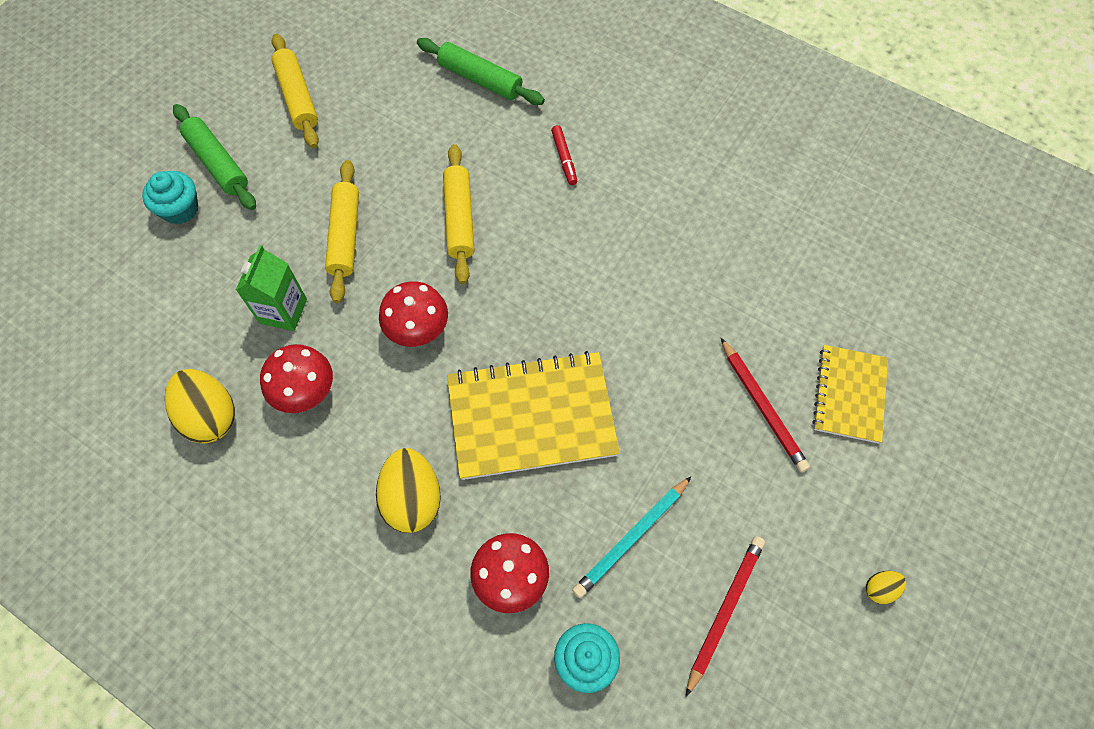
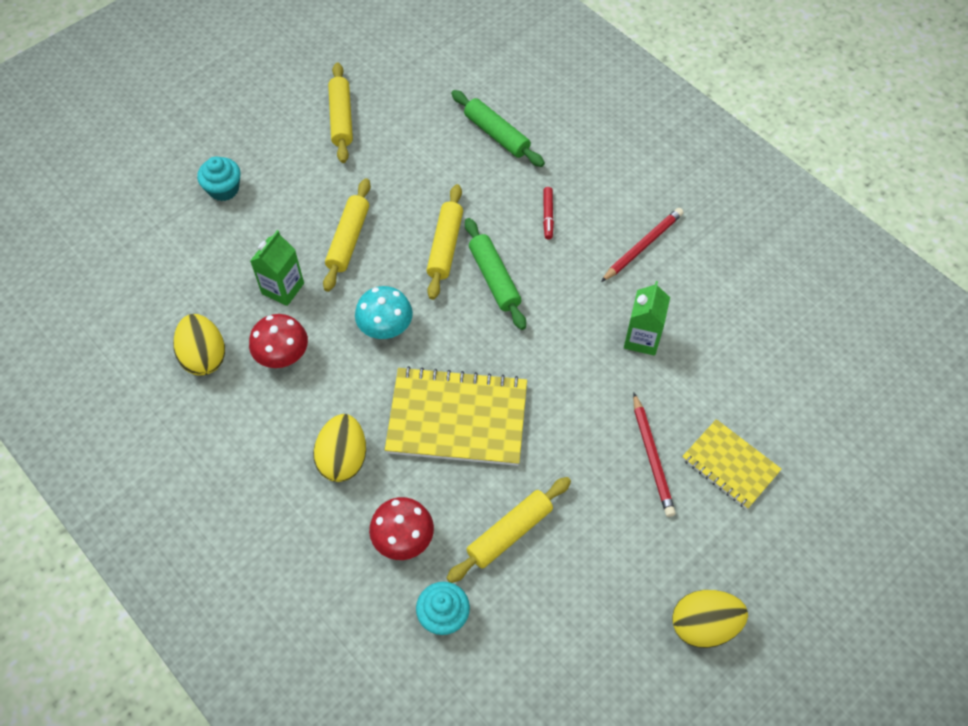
camera: 15 degrees right, 5 degrees down
(217, 163) = (263, 159): green rolling pin -> green rolling pin (494, 278)
(417, 329) = (385, 327): red mushroom -> turquoise mushroom
(631, 538) = (509, 533): turquoise pencil -> yellow rolling pin
(709, 274) = (642, 339): none -> green carton
(724, 611) = (568, 608): red pencil -> red pencil (643, 246)
(849, 395) = (730, 465): yellow notebook -> yellow notebook turned 75 degrees counterclockwise
(880, 589) = (703, 625): yellow egg -> yellow egg, size x2.12

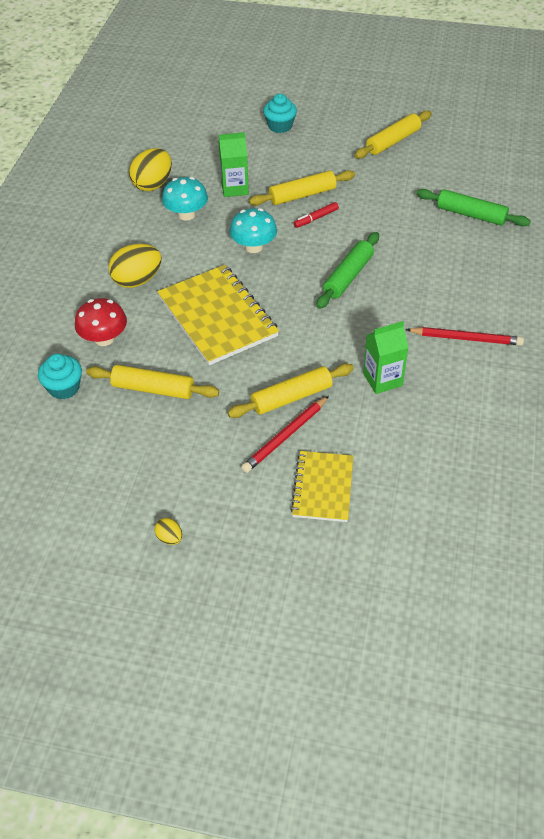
camera: 55 degrees right, 10 degrees down
(282, 355) = (186, 214): red mushroom -> turquoise mushroom
(445, 246) = (347, 240): yellow rolling pin -> yellow rolling pin (291, 397)
(496, 134) = (471, 214): green rolling pin -> green rolling pin turned 75 degrees counterclockwise
(548, 216) = (432, 275): red marker -> red marker (316, 218)
(703, 625) = (169, 538): yellow egg -> yellow egg, size x0.47

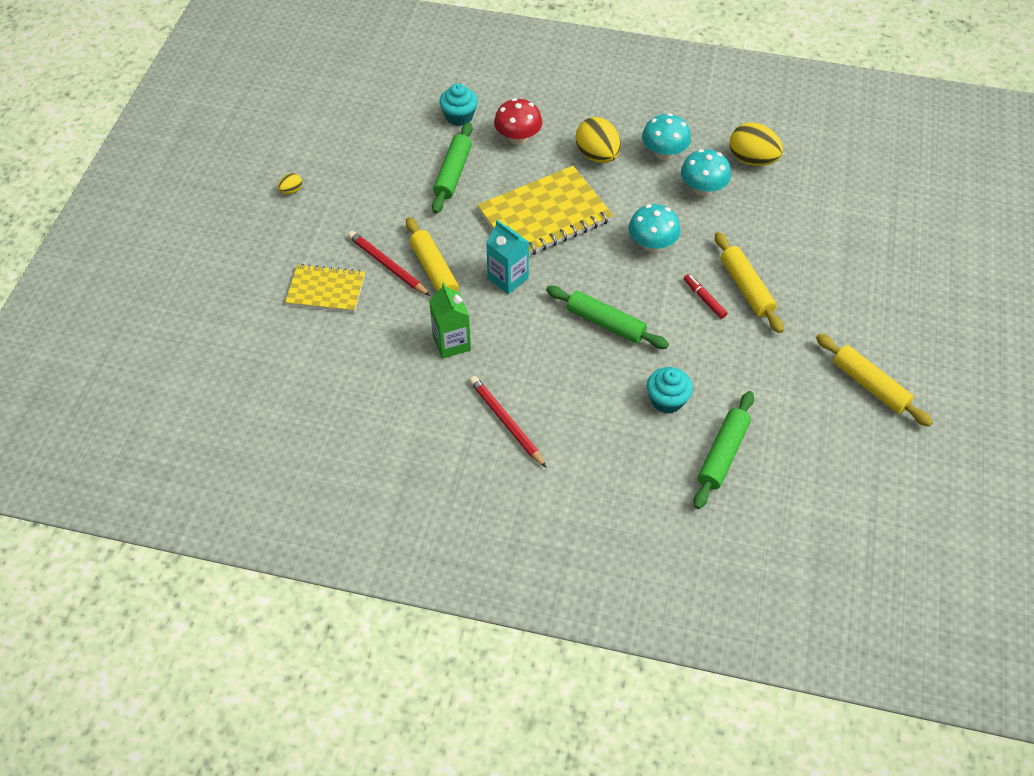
camera: 90 degrees right, 5 degrees up
(138, 236) = (664, 153): none -> turquoise mushroom
(153, 389) = (453, 173): yellow rolling pin -> green rolling pin
(234, 188) = (752, 228): green carton -> none
(280, 126) = (883, 270): turquoise cupcake -> turquoise cupcake (667, 400)
(299, 341) = (508, 278): none -> turquoise carton
(466, 338) = (506, 422): red pencil -> red pencil turned 135 degrees clockwise

